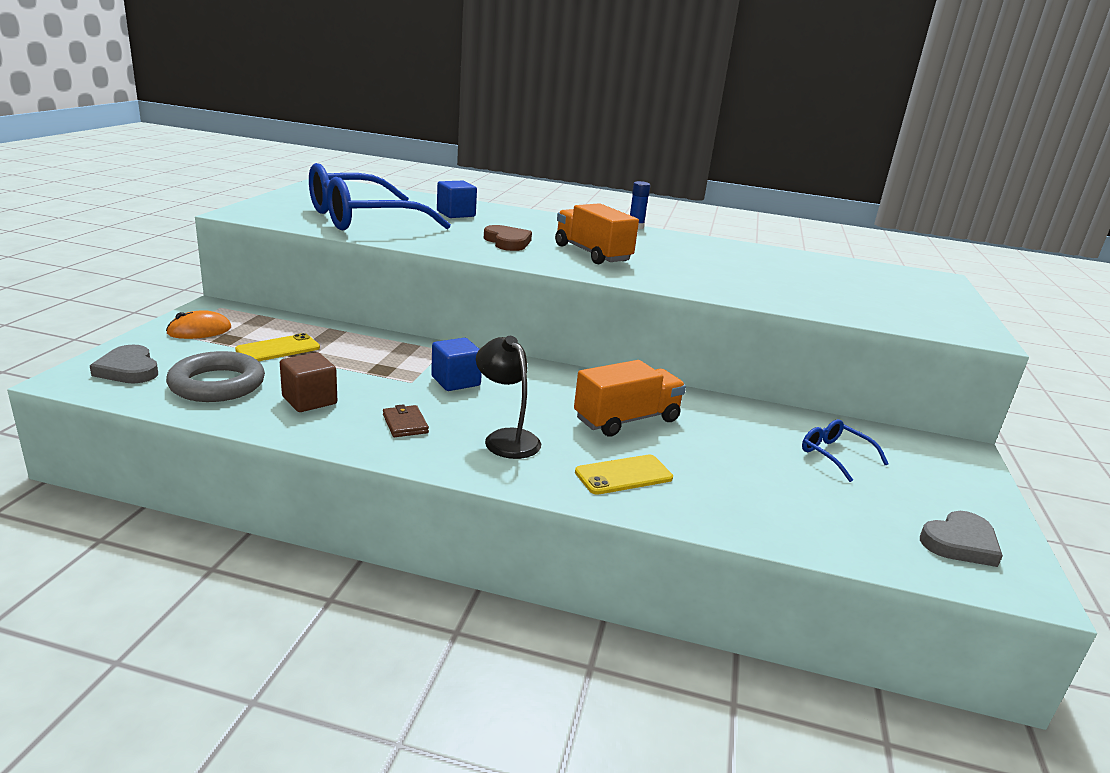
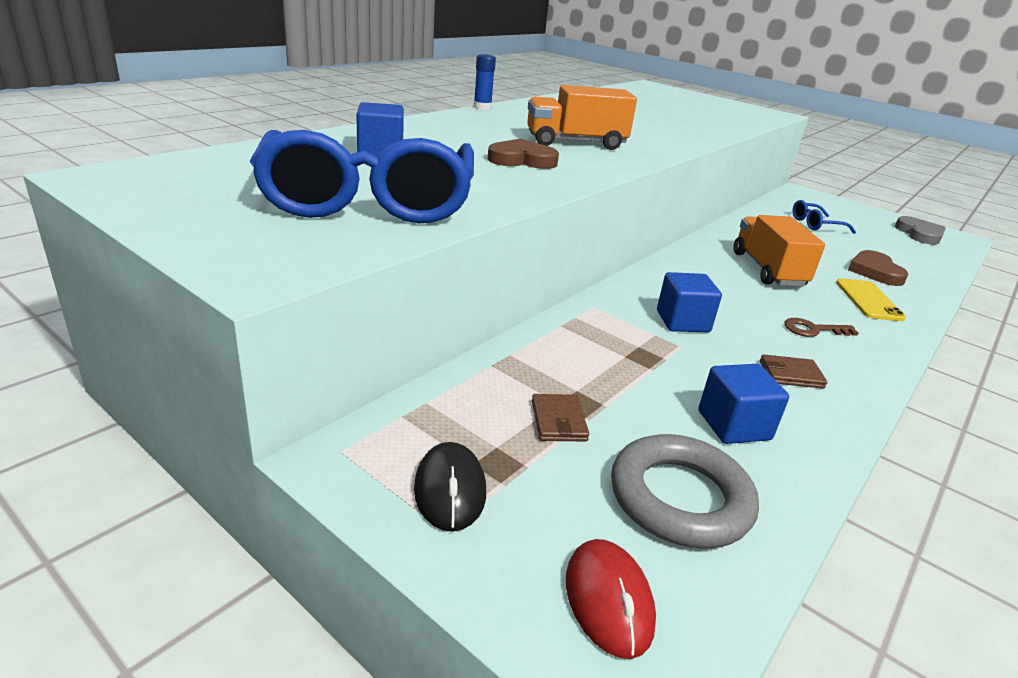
camera: 65 degrees left, 5 degrees up
(128, 369) = (608, 600): grey heart -> red mouse
(199, 331) = (450, 490): orange mouse -> black mouse
(278, 349) = (558, 421): yellow phone -> brown wallet
(309, 400) = (734, 425): brown cube -> blue cube
(506, 438) = (813, 330): black lamp -> brown key
(724, 487) = (875, 271): none -> brown heart

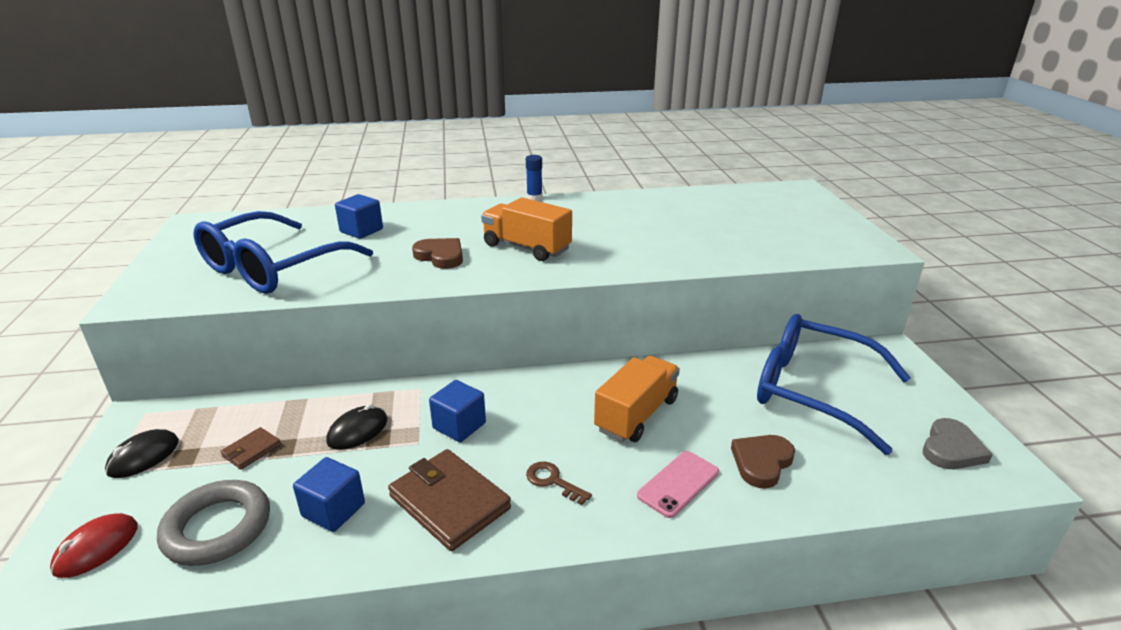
camera: 45 degrees right, 0 degrees up
(617, 359) = (357, 431): none -> black mouse
(791, 374) = (450, 502): brown wallet -> brown wallet, size x2.06
(815, 224) = (813, 390): blue glasses -> blue glasses, size x2.33
(868, 300) = (678, 484): yellow phone -> pink phone

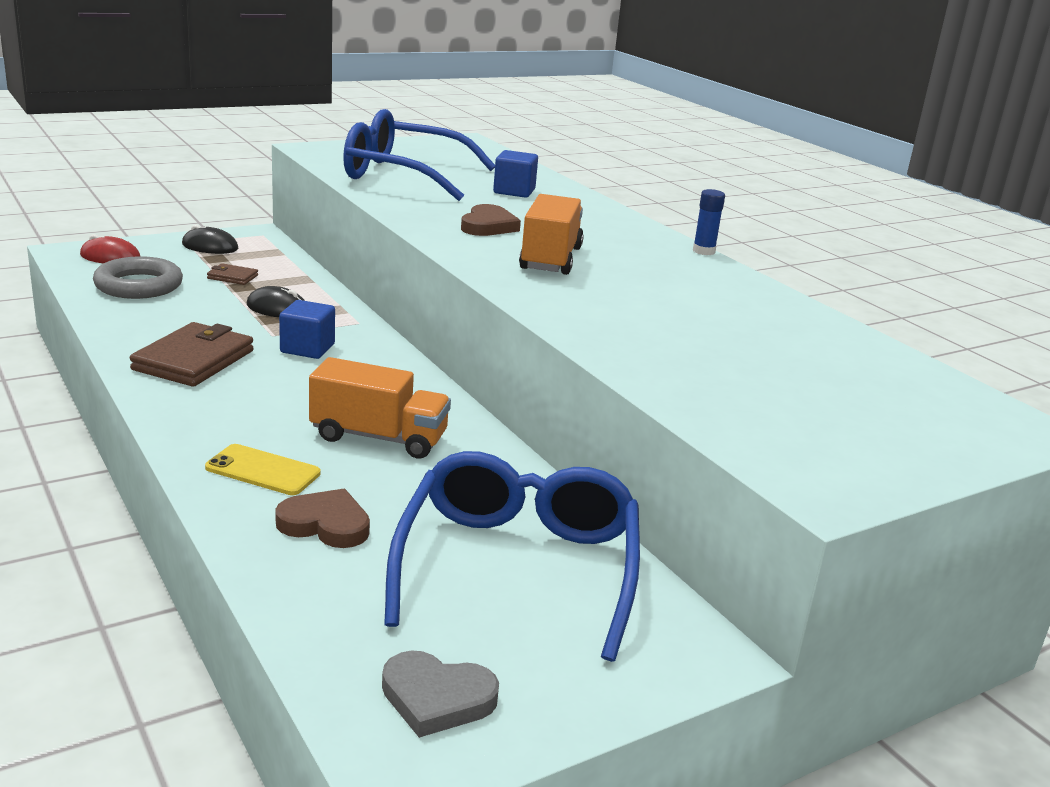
camera: 65 degrees right, 5 degrees down
(333, 510) = (170, 318): blue cube -> none
(553, 481) = (240, 402): brown key -> none
(678, 484) = (263, 471): pink phone -> yellow phone

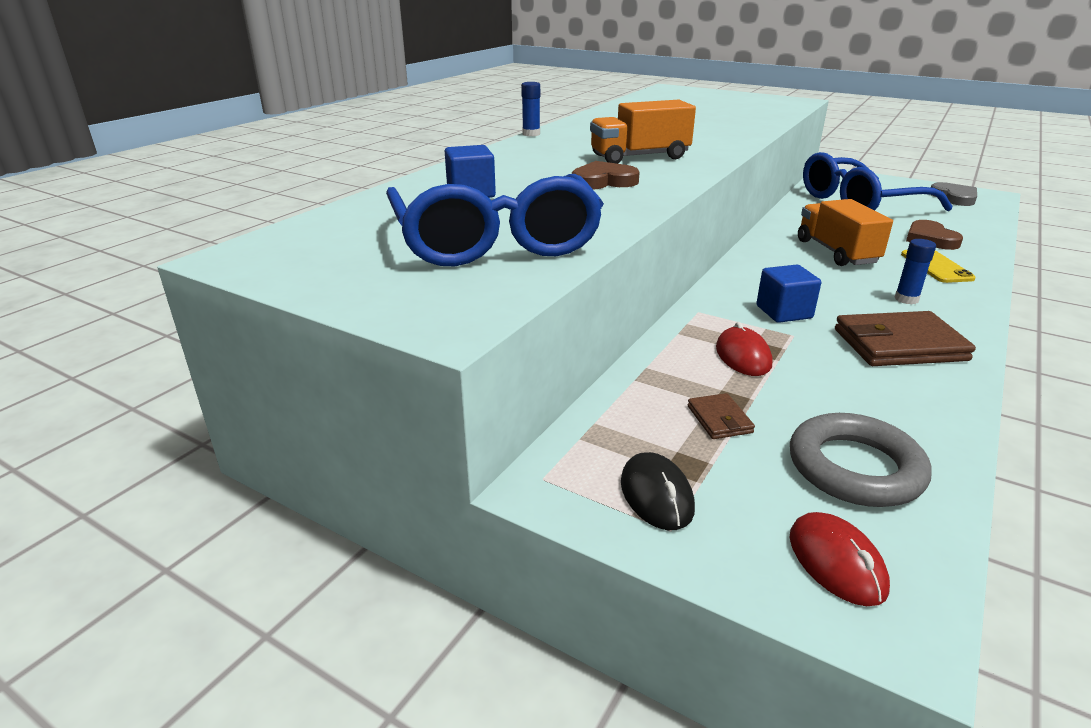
camera: 115 degrees left, 5 degrees up
(239, 407) = (906, 299): none -> blue glue stick
(277, 308) = (743, 356): black mouse -> red mouse

